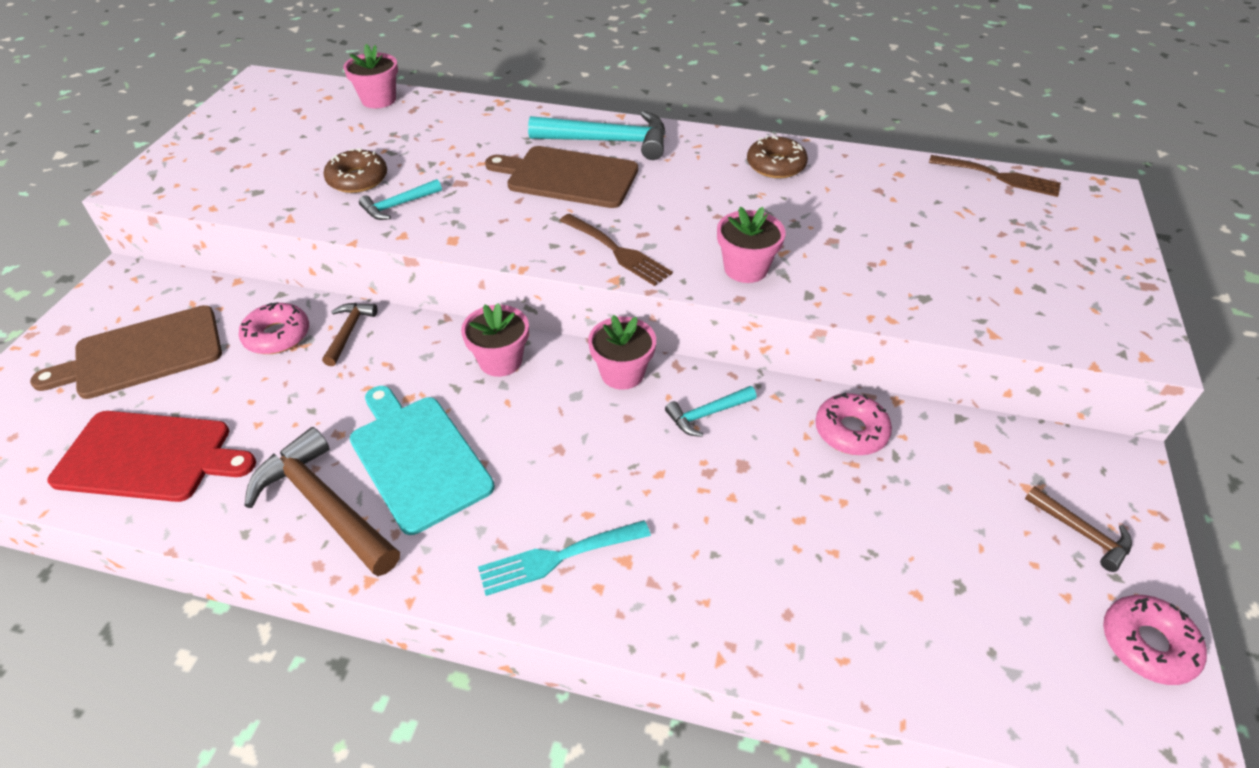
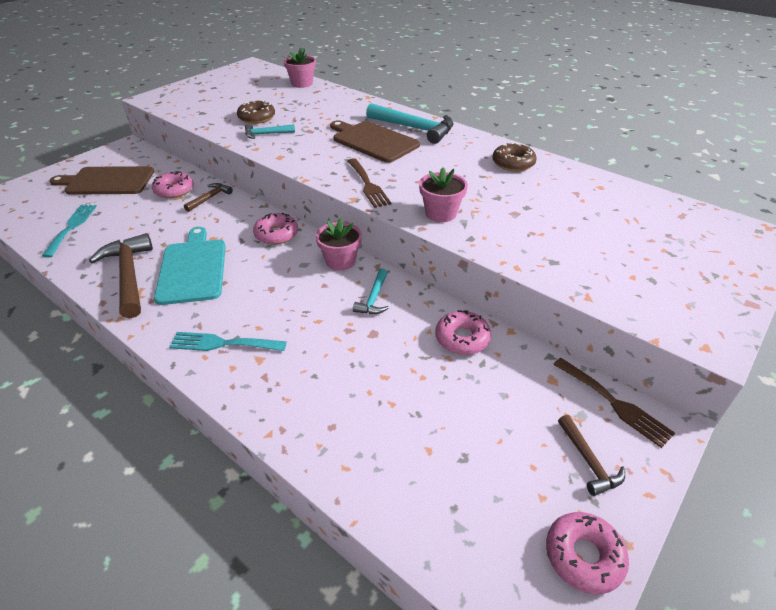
camera: 25 degrees right, 5 degrees down
(149, 456) = (71, 227): red cutting board -> turquoise fork
(500, 361) = (276, 234): pink flower pot -> pink donut
(707, 414) = (374, 298): turquoise hammer -> turquoise hammer turned 75 degrees counterclockwise
(999, 177) = (680, 206): brown fork -> brown fork (614, 403)

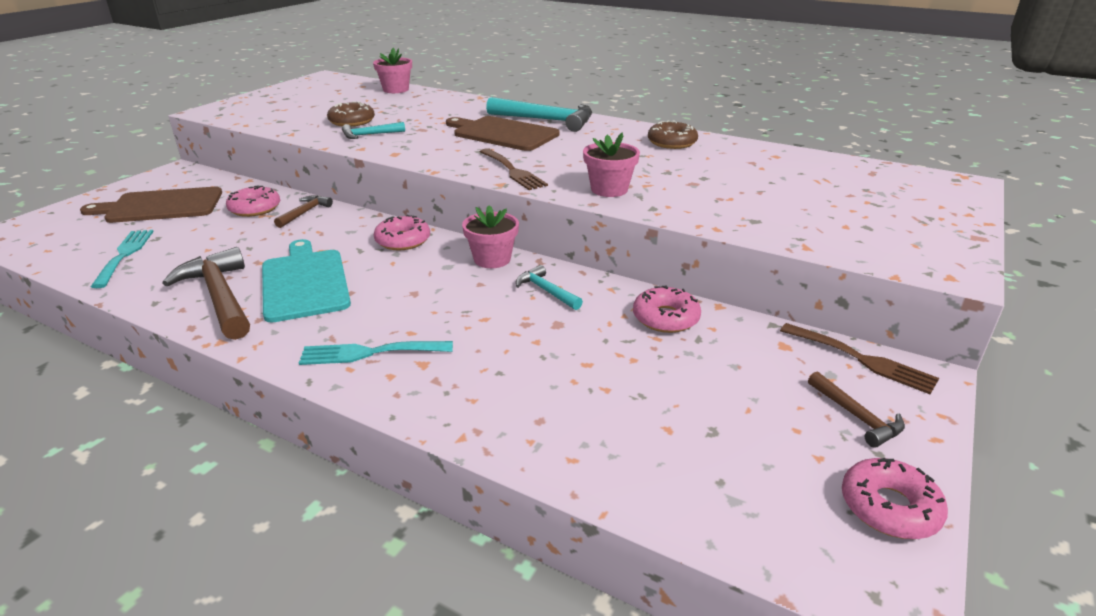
camera: 10 degrees left, 10 degrees down
(374, 298) = (546, 291): turquoise hammer -> turquoise hammer turned 135 degrees clockwise

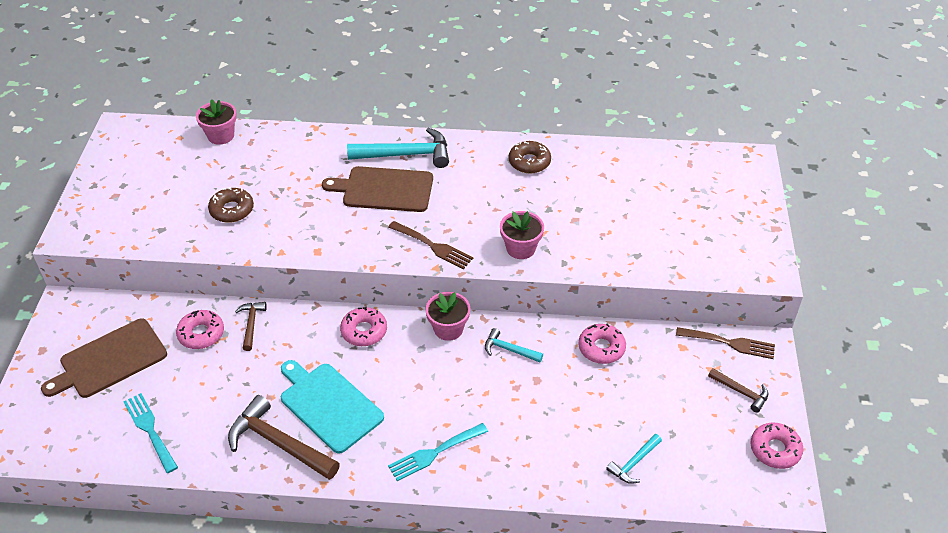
camera: 25 degrees left, 15 degrees up
(369, 135) = (269, 228): turquoise hammer -> turquoise hammer (634, 463)

